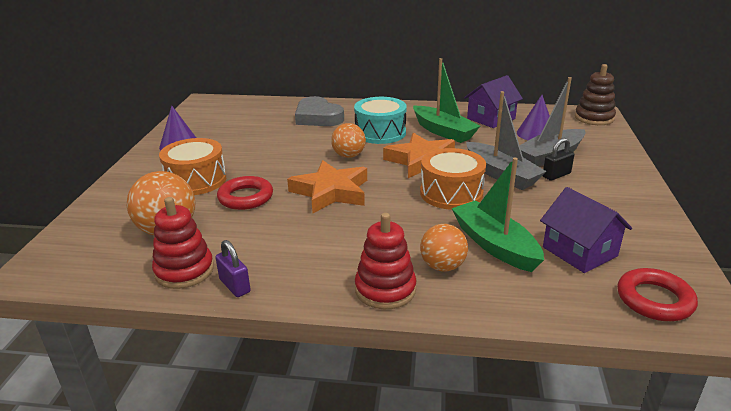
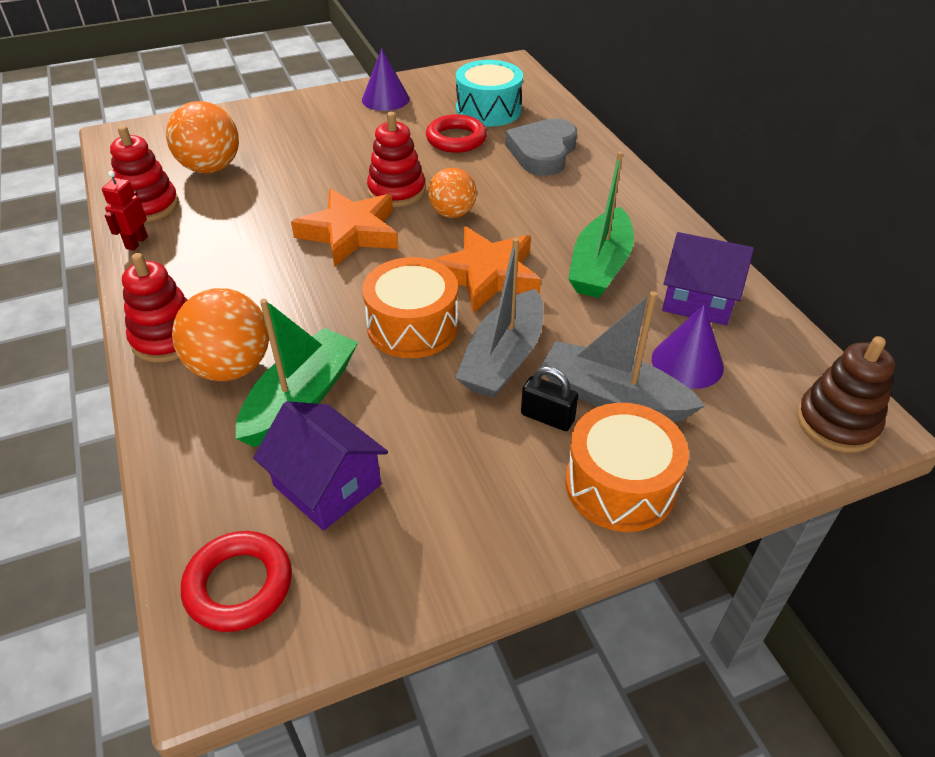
camera: 60 degrees right, 15 degrees up
(196, 180) = (315, 141): orange drum -> orange drum (620, 485)
(235, 286) = (136, 242): purple padlock -> red robot
(245, 197) = (300, 184): red ring -> red ring (456, 139)
(301, 166) = (396, 191): none -> red stacking toy
(380, 133) = (542, 214): turquoise drum -> turquoise drum (488, 110)
(442, 266) = (231, 367): orange ball -> orange ball, size x1.51
(579, 251) = (327, 485): purple house -> purple house turned 75 degrees counterclockwise

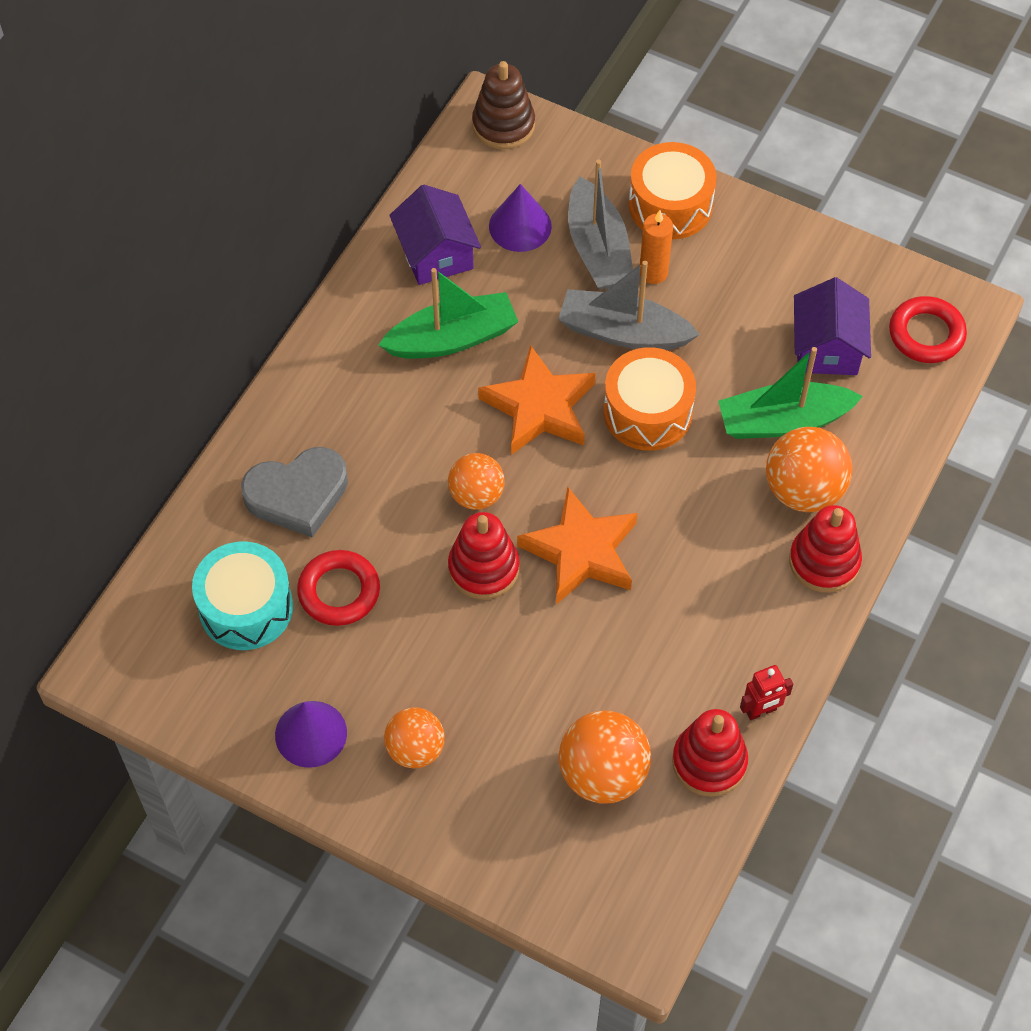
camera: 130 degrees left, 15 degrees up
(326, 122) = (415, 749): none -> orange ball
(503, 358) = (623, 332): grey boat -> grey boat turned 150 degrees counterclockwise
(547, 417) = (653, 273): black padlock -> orange candle

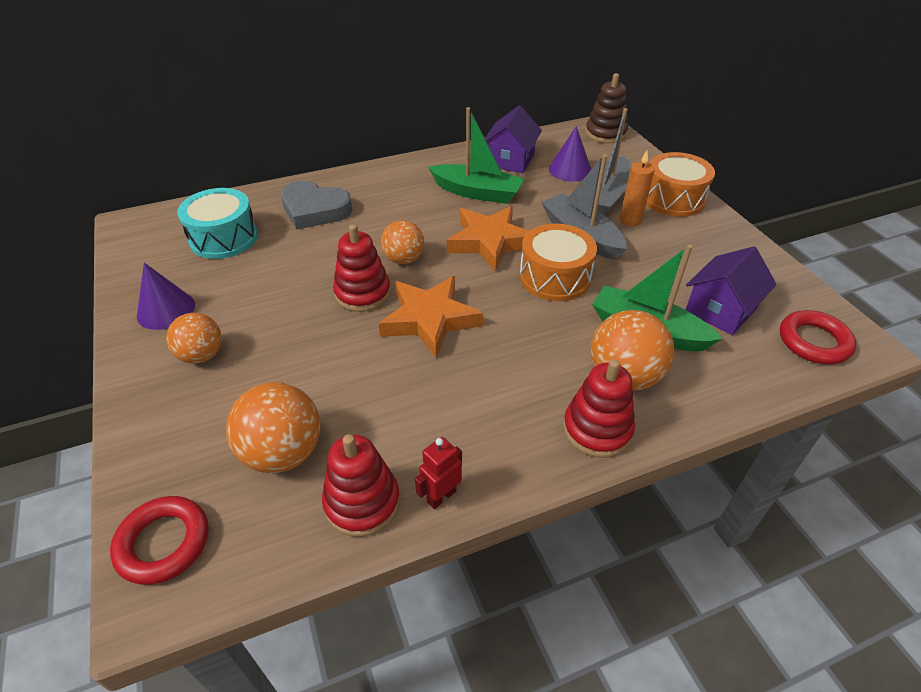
camera: 40 degrees right, 15 degrees down
(339, 591) = (275, 258): red ring -> red ring (163, 543)
(761, 711) = (441, 496): red robot -> red robot turned 120 degrees clockwise

